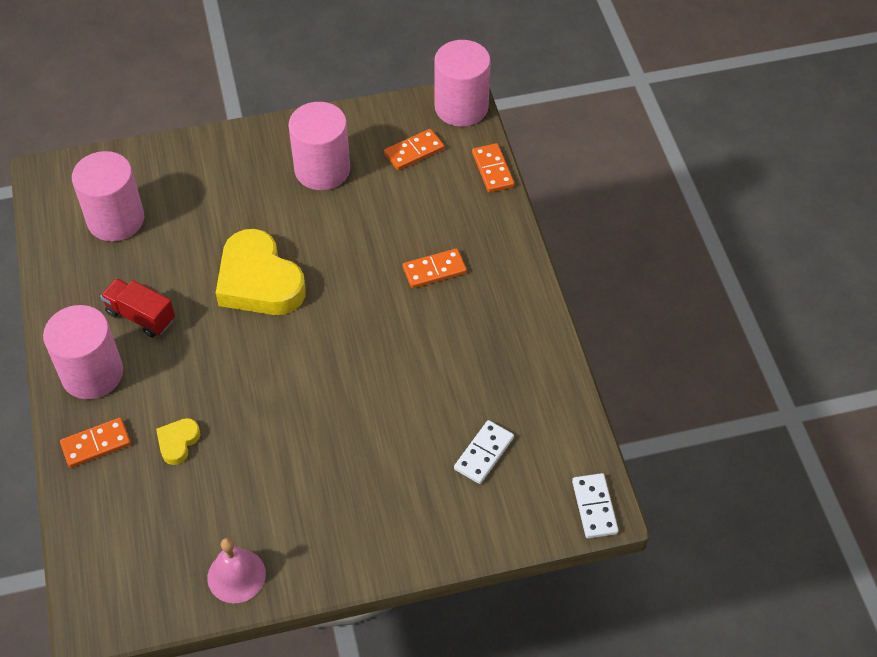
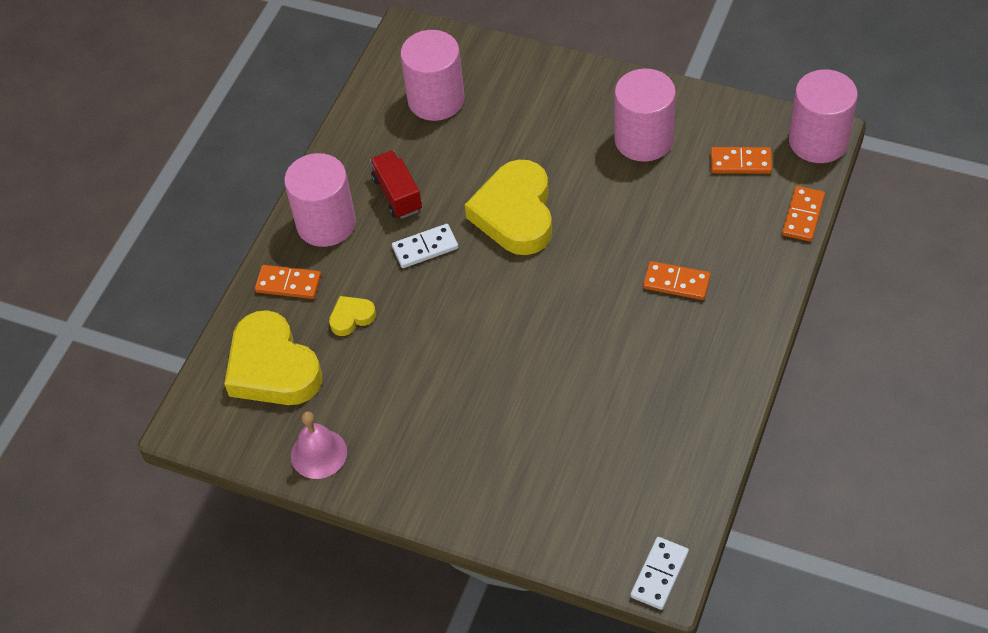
camera: 40 degrees right, 0 degrees up
(136, 525) = (272, 367): none -> yellow heart
(483, 453) = (596, 470): white domino -> white domino (425, 248)

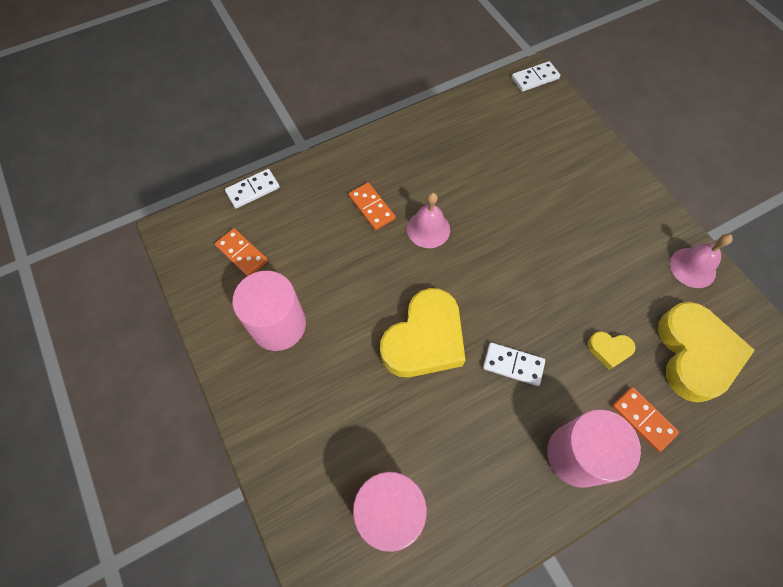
camera: 145 degrees left, 10 degrees up
(397, 194) = (498, 434): red truck -> none
(603, 303) = (428, 229): none -> pink bell
(803, 215) = (253, 190): orange domino -> white domino
(818, 141) = (180, 229): pink cylinder -> none

